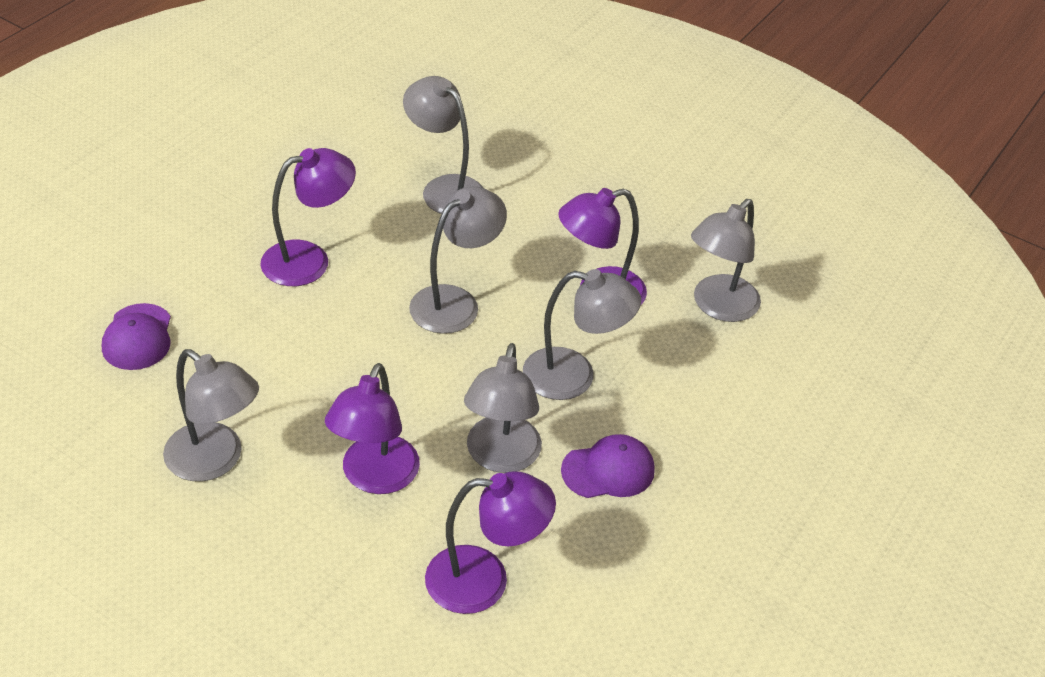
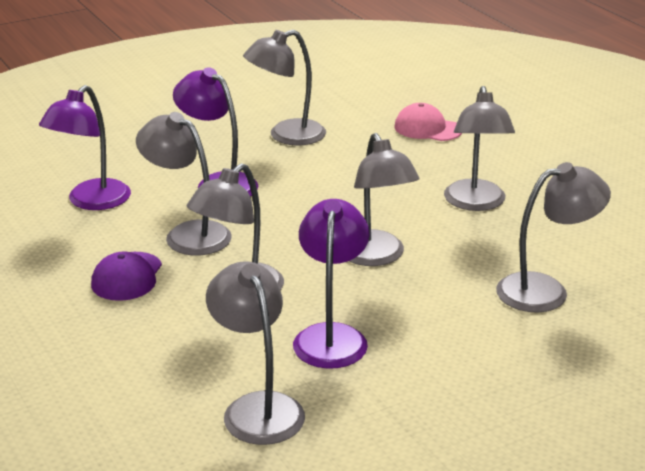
camera: 120 degrees right, 15 degrees down
(138, 337) = (427, 128): purple cap -> pink cap
(309, 260) = (475, 203): purple lamp -> grey lamp

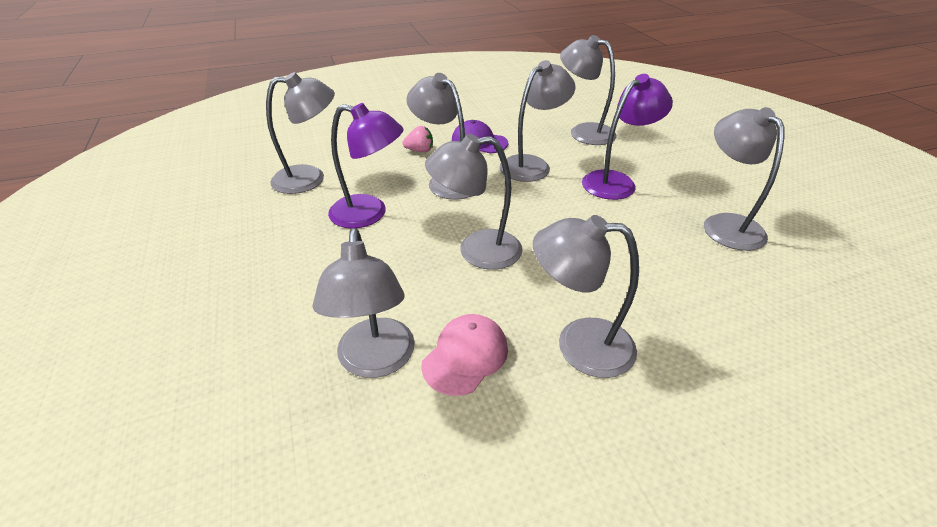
camera: 100 degrees right, 10 degrees up
(91, 202) = (583, 132): purple lamp -> grey lamp
(158, 323) = (420, 150): none -> pink strawberry
(427, 128) = (789, 339): pink cap -> pink cap (465, 356)

